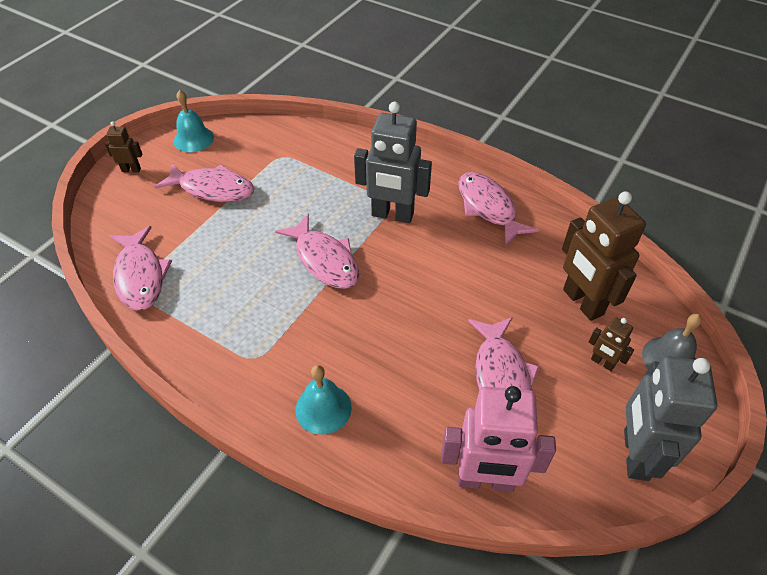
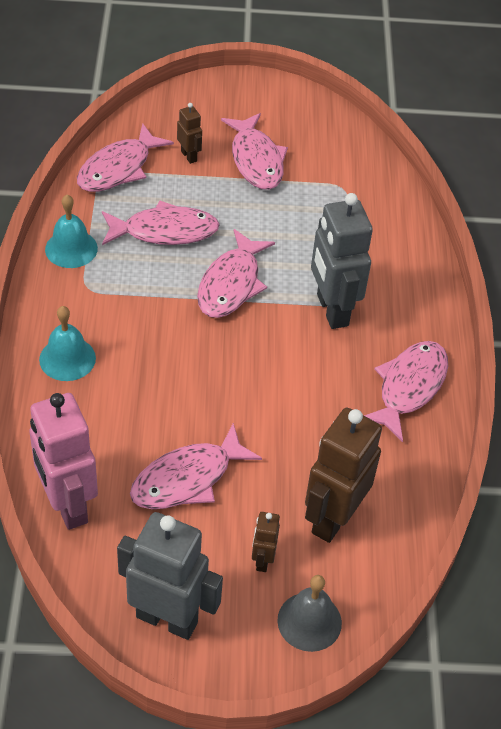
camera: 55 degrees right, 0 degrees up
(131, 170) = (233, 93): brown robot -> brown robot (189, 156)
(193, 139) = (309, 111): turquoise bell -> turquoise bell (71, 248)
(236, 276) = (164, 231): none -> pink fish
(634, 454) = (167, 619): grey robot -> grey robot turned 45 degrees clockwise

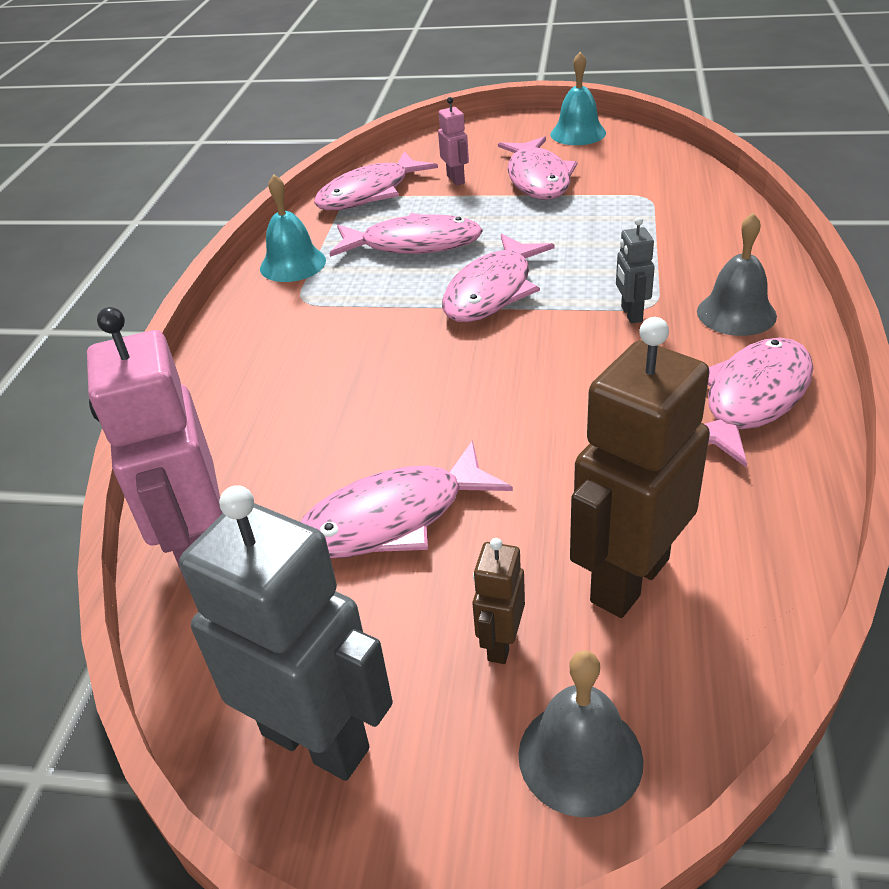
camera: 15 degrees right, 10 degrees down
(67, 358) = (254, 373): turquoise bell -> turquoise bell (578, 133)
(189, 156) = (456, 179): brown robot -> pink robot
(331, 310) = (631, 314): grey robot -> grey robot, size x0.47
(403, 312) = (736, 313): none -> grey bell

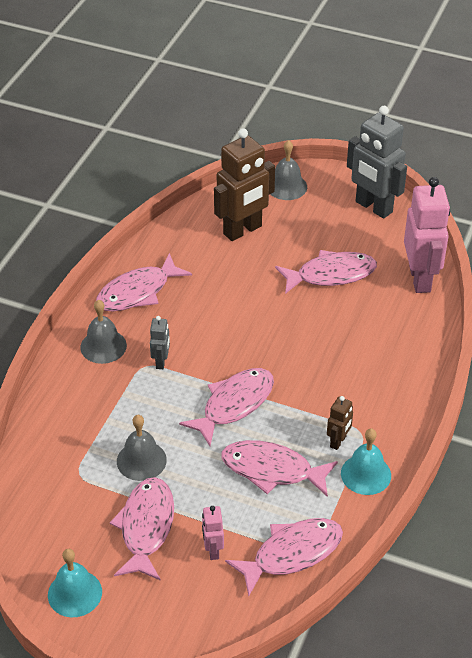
camera: 170 degrees left, 5 degrees up
(500, 643) = (300, 220): brown robot -> brown robot (338, 441)
(581, 220) = (141, 460): none -> grey bell

